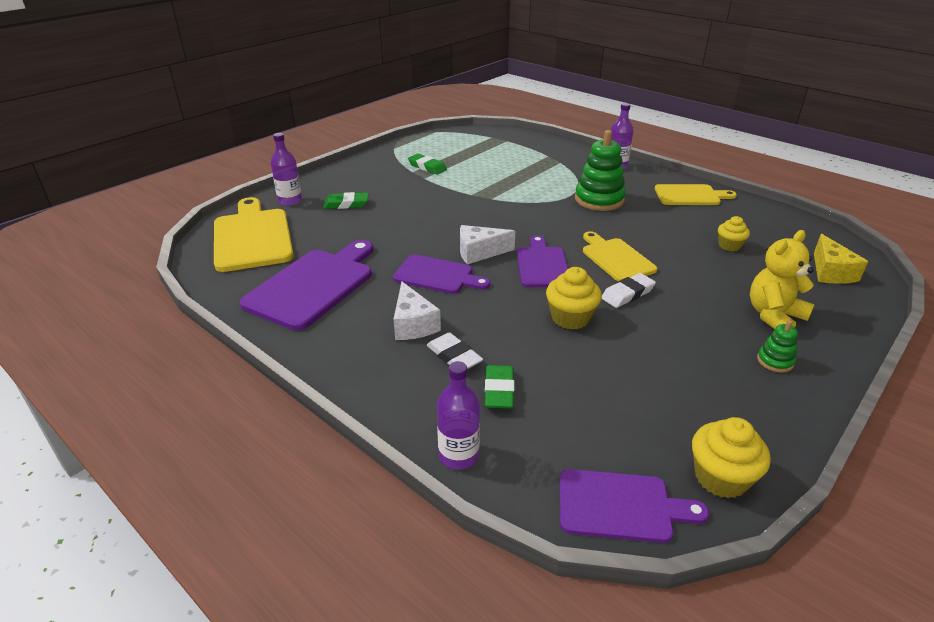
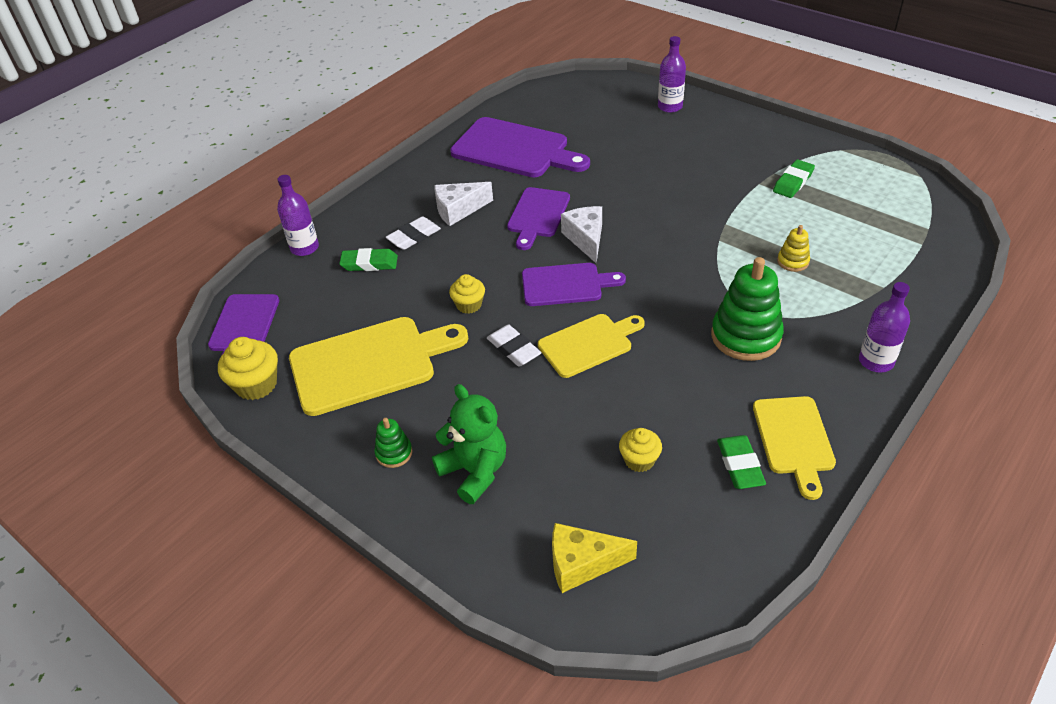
camera: 90 degrees right, 10 degrees up
(252, 237) = (592, 102): yellow cutting board -> yellow cutting board (369, 364)
(346, 204) = (673, 140): green eraser -> green eraser (740, 465)
(520, 177) = (793, 261): none -> yellow stacking toy
(570, 318) = (469, 305): yellow cupcake -> yellow cupcake, size x0.66
(774, 316) = (474, 471): yellow teddy bear -> green teddy bear

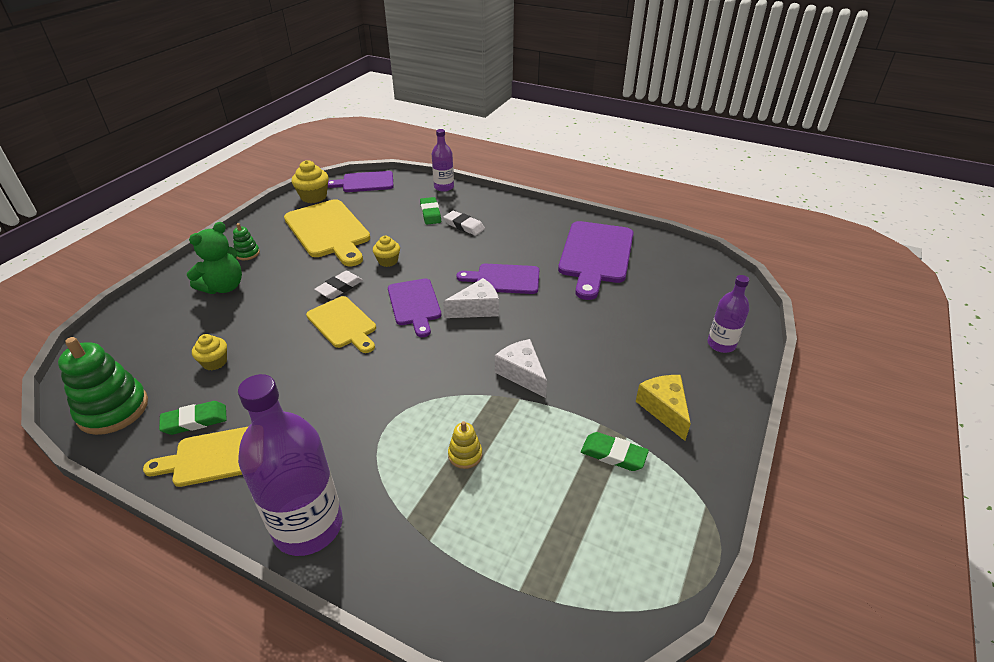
camera: 75 degrees right, 5 degrees down
(458, 210) = (501, 240): white cheese -> white cheese (522, 374)
(582, 563) = (130, 343): yellow cheese -> yellow cheese (664, 409)
(745, 336) = (349, 420): green stacking toy -> green stacking toy (113, 409)
(876, 361) = (308, 526): purple bottle -> purple bottle, size x1.86

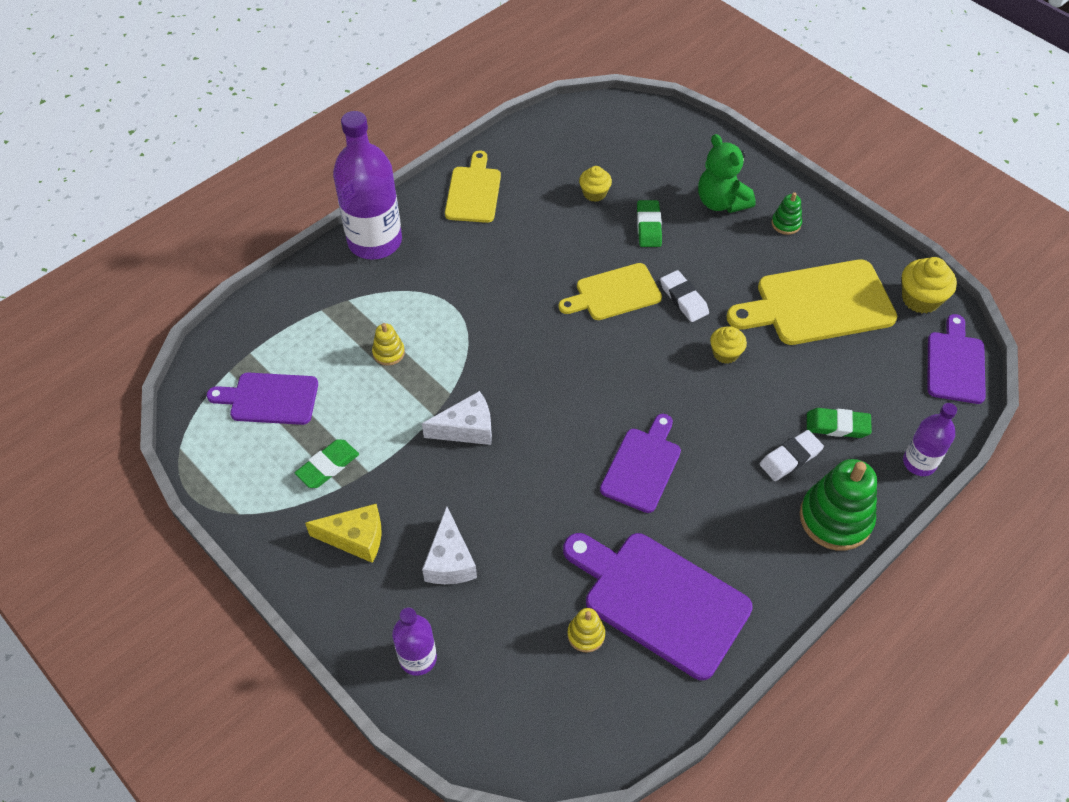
camera: 110 degrees right, 15 degrees up
(113, 409) = (559, 132): green stacking toy -> green stacking toy (835, 518)
(195, 421) = (521, 180): green eraser -> green eraser (648, 226)
(414, 304) = (625, 362): purple cutting board -> purple cutting board (270, 399)
(477, 309) = (593, 419): white cheese -> white cheese (450, 560)
(641, 277) = (586, 634): none -> yellow stacking toy

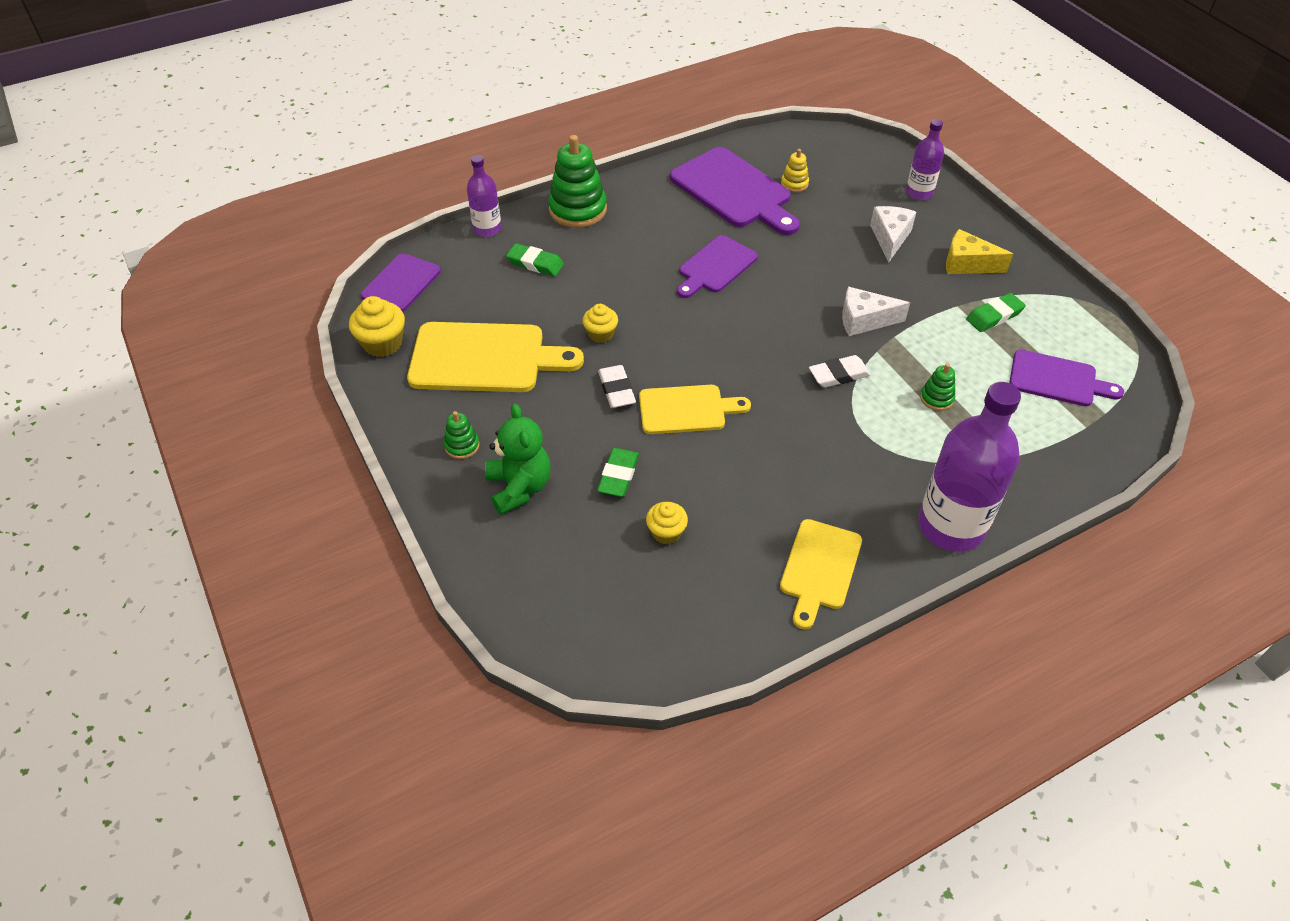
camera: 165 degrees left, 5 degrees down
(388, 353) = (936, 398): yellow stacking toy -> green stacking toy
(790, 458) = (589, 250): white eraser -> white eraser (839, 375)

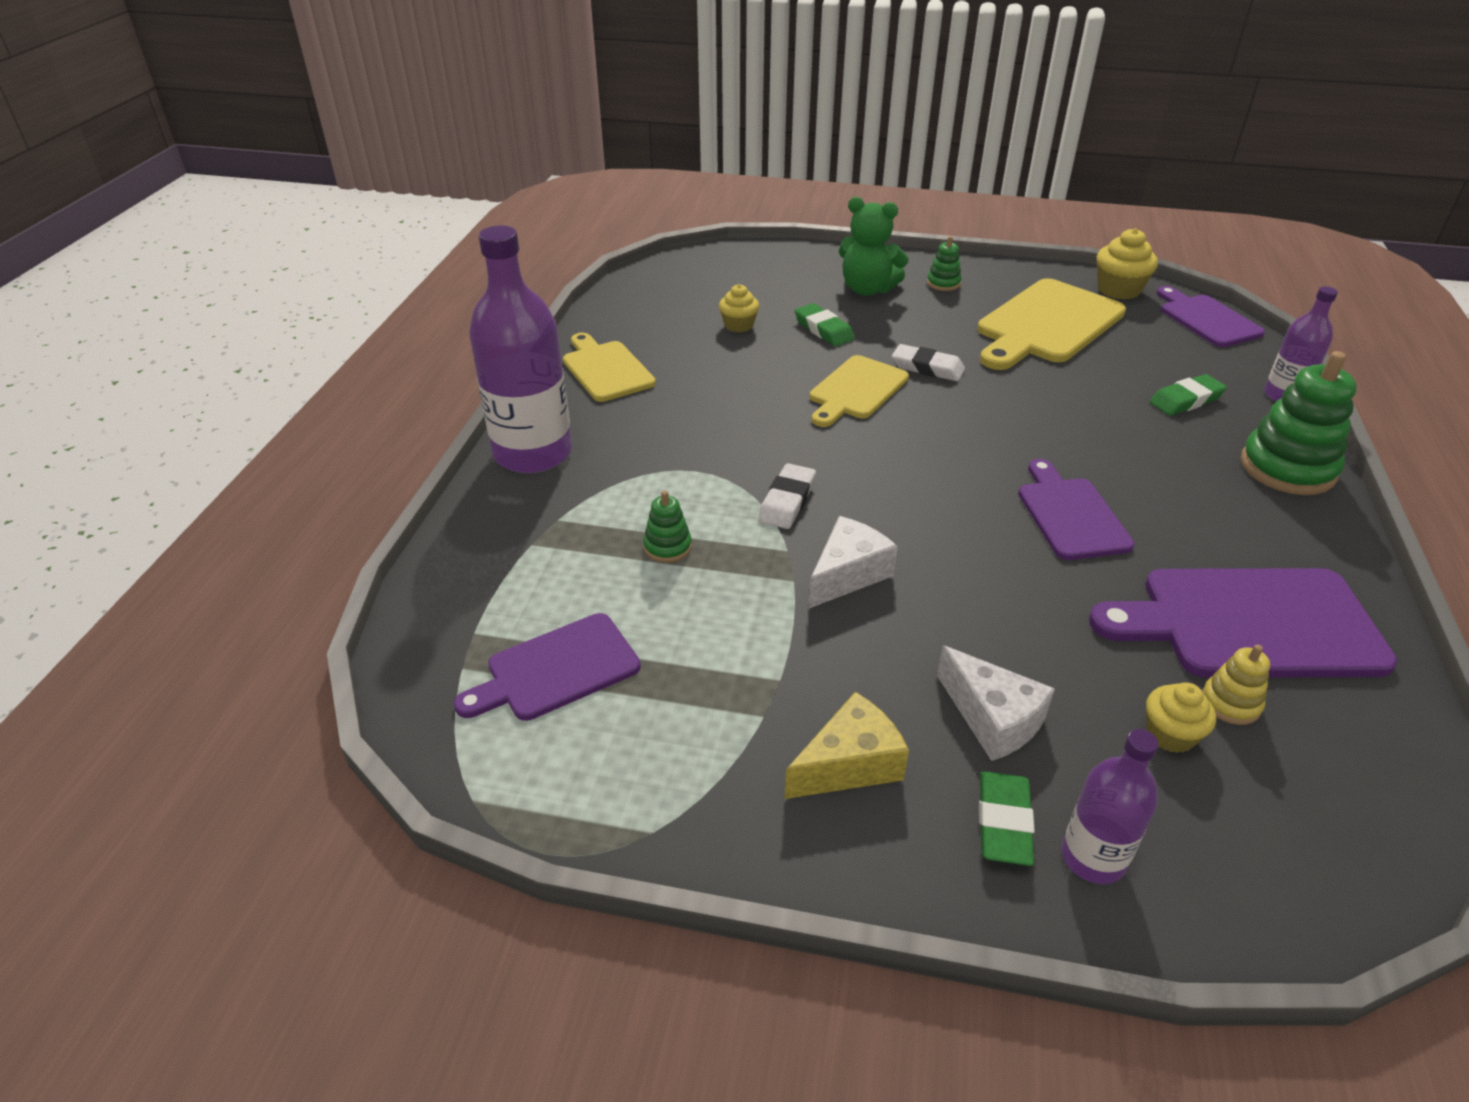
camera: 130 degrees right, 10 degrees down
(601, 334) = (1020, 391): yellow cupcake -> yellow cupcake (1170, 734)
(994, 316) = (720, 703): green eraser -> green eraser (1003, 822)

